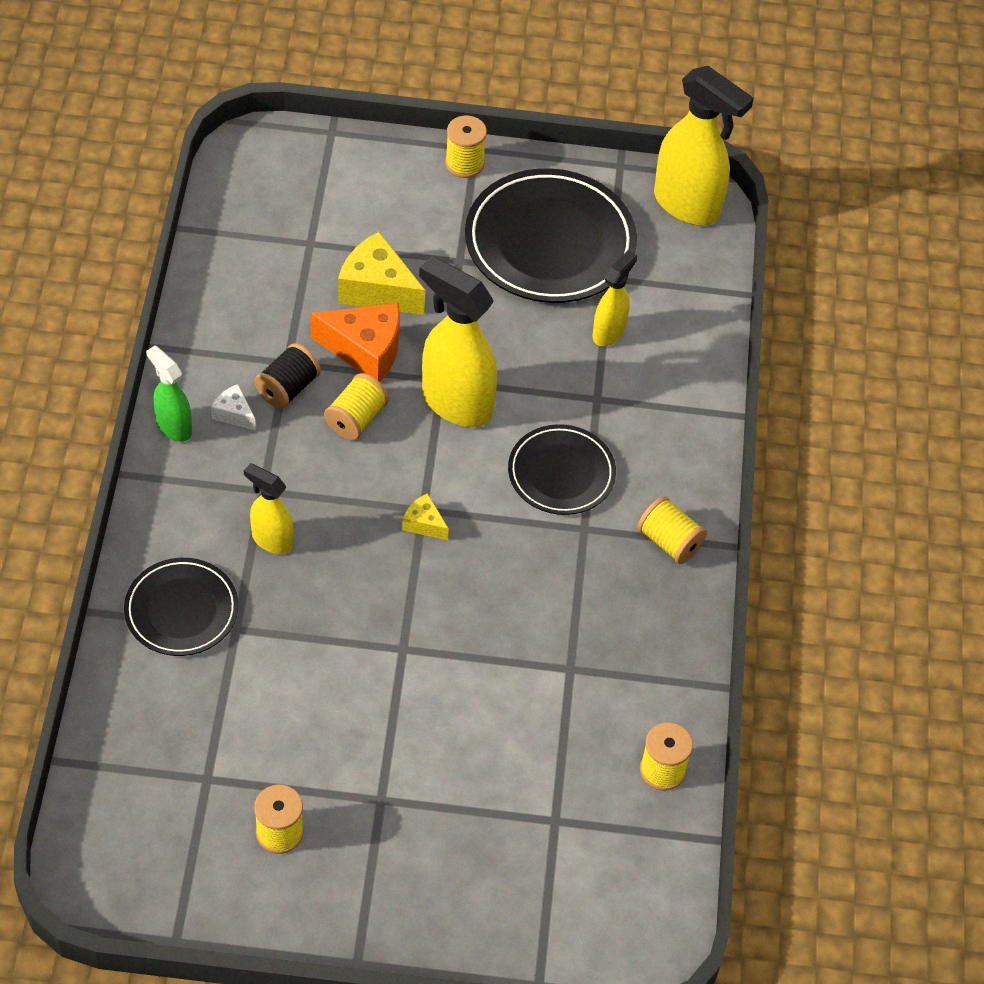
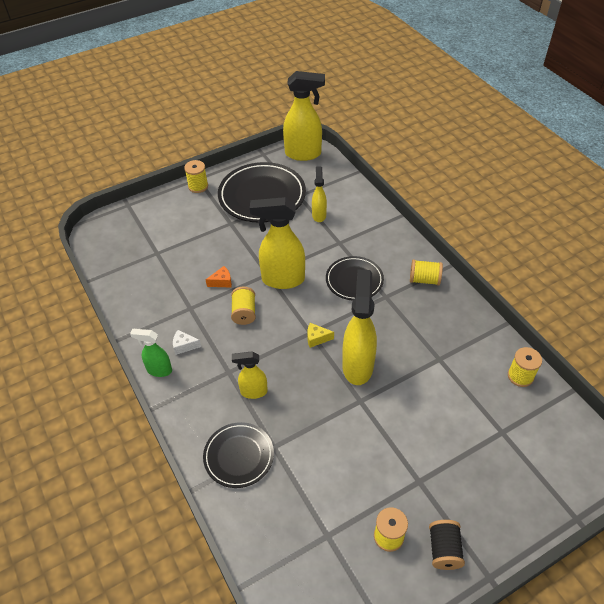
camera: 30 degrees left, 5 degrees down
(287, 388) = (200, 319): black spool -> black spool (444, 550)
(365, 350) = (222, 282): orange cheese -> orange cheese, size x0.51
(377, 289) = (204, 254): yellow cheese -> none
(445, 599) = (357, 365): none -> yellow spray bottle

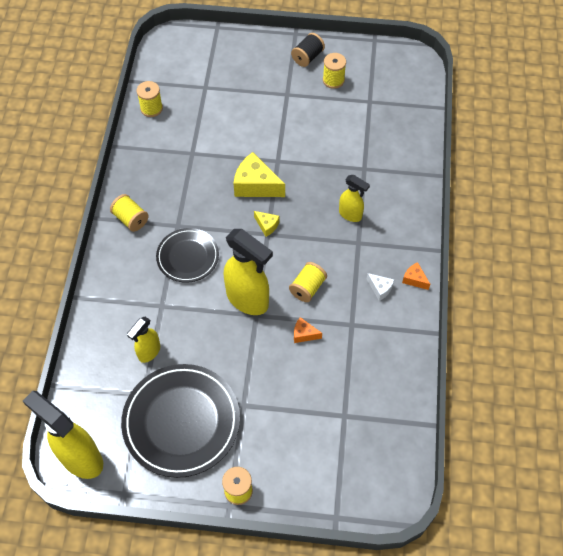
camera: 145 degrees left, 10 degrees up
(159, 370) = (414, 279): green spray bottle -> orange cheese
(239, 456) = (393, 177): black plate -> none
(357, 365) = (255, 185): yellow spray bottle -> yellow cheese

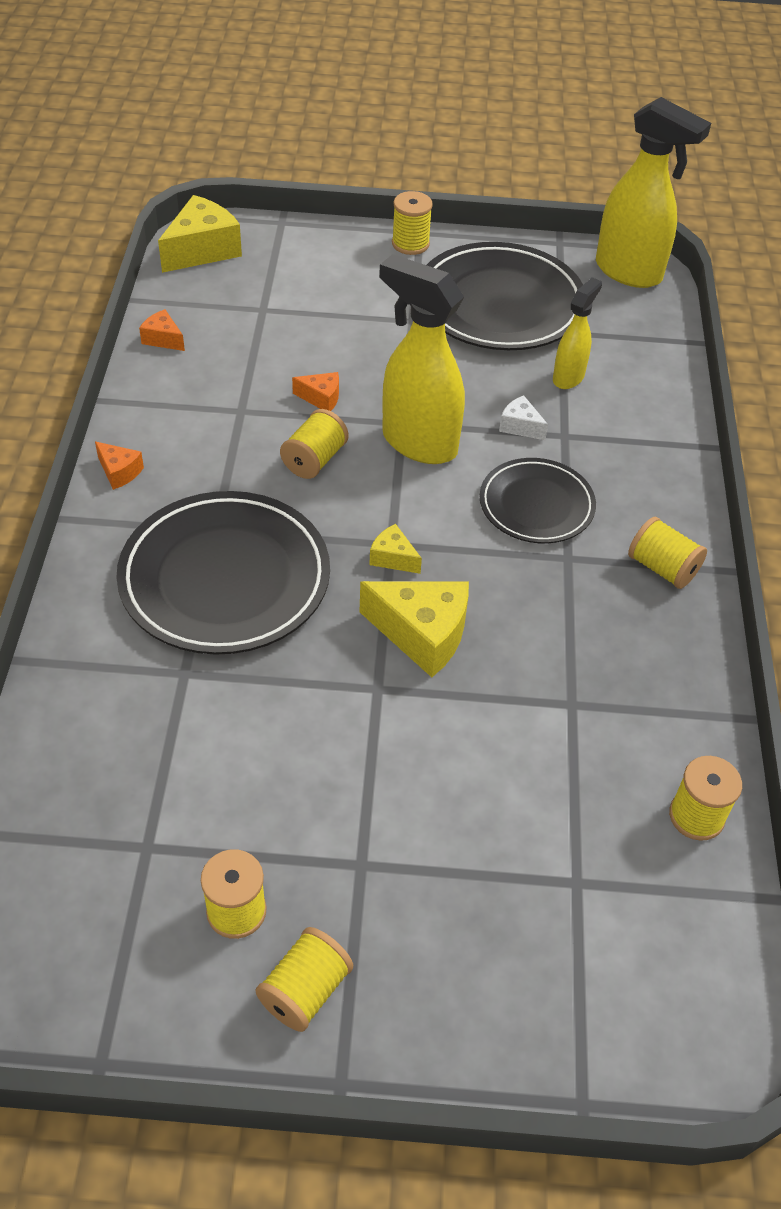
camera: 175 degrees right, 10 degrees down
(307, 57) = (305, 991): black spool -> yellow spool
(350, 215) = (225, 579): yellow spray bottle -> black plate
(380, 289) = (184, 458): white cheese -> white cheese (520, 426)
(392, 481) = (202, 250): none -> yellow cheese
(407, 385) = (163, 339): none -> orange cheese

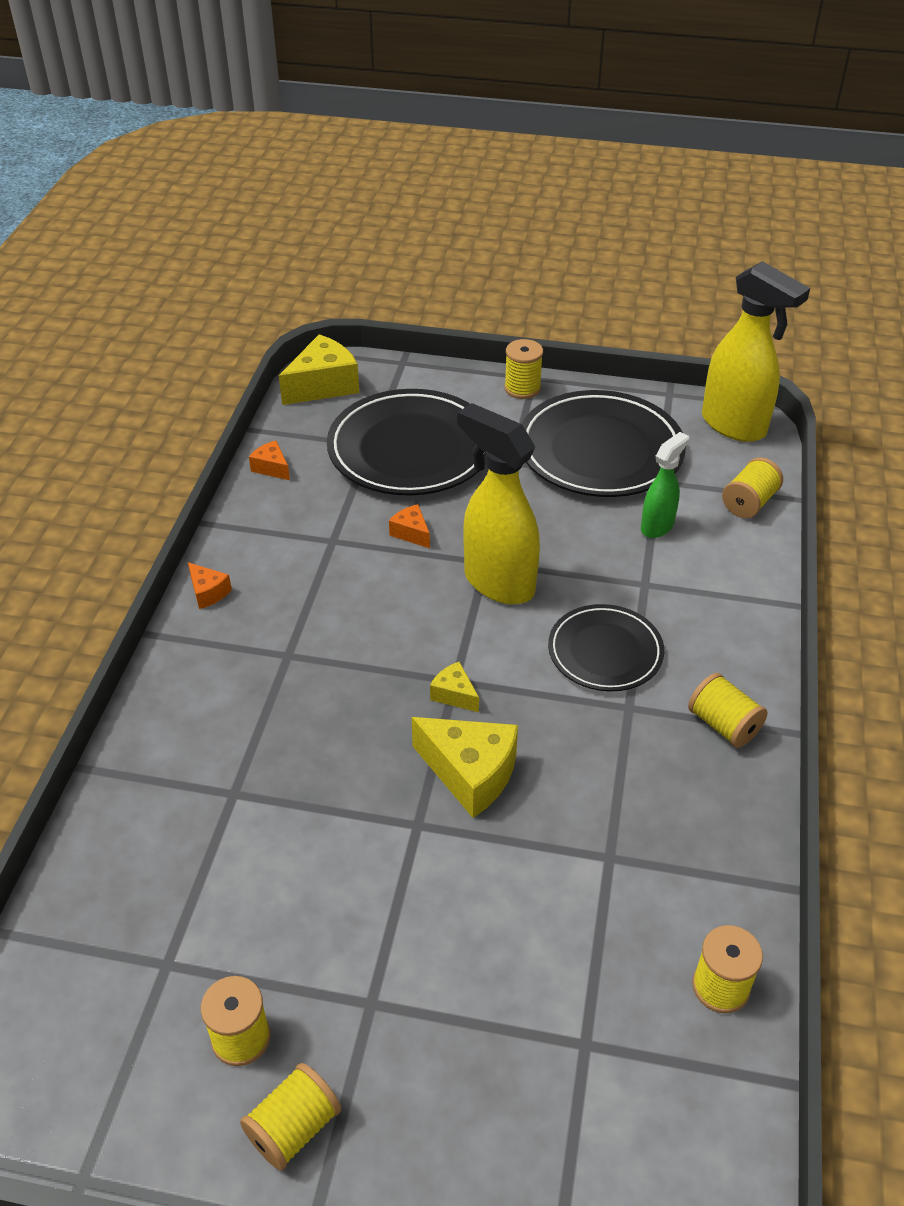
camera: 10 degrees right, 5 degrees down
(225, 579) = (289, 703): black plate -> black plate (410, 449)
(314, 459) = (394, 592): yellow spool -> yellow spool (749, 503)
(321, 398) = (411, 533): orange cheese -> orange cheese turned 150 degrees counterclockwise
(520, 426) = (601, 572): white cheese -> none
(568, 377) = (657, 526): yellow spray bottle -> green spray bottle

